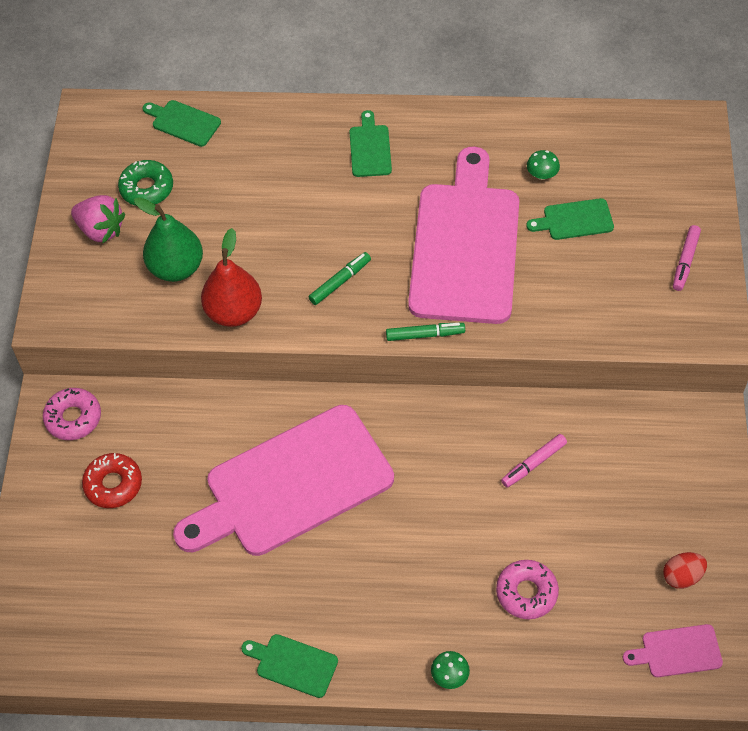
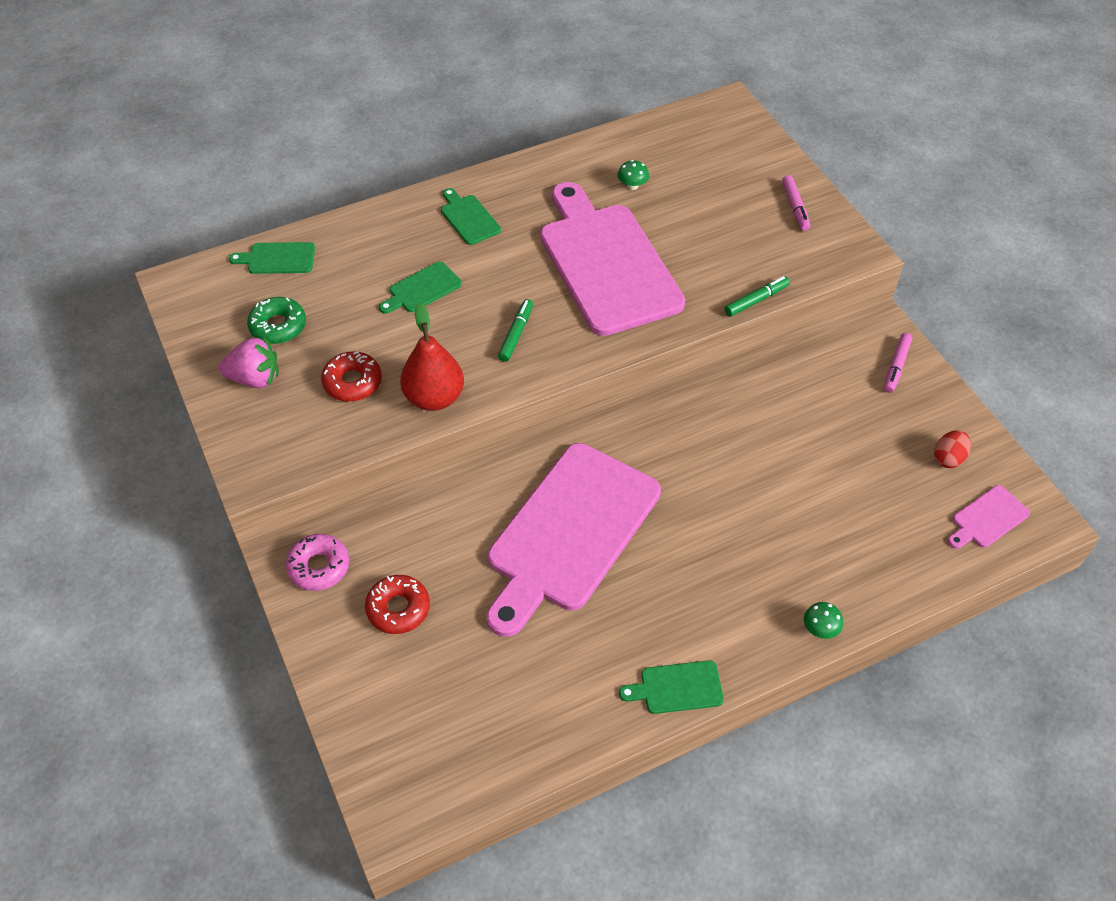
camera: 30 degrees left, 5 degrees down
(176, 268) = (352, 382): green pear -> red donut
(425, 335) = (622, 347): green marker -> green marker (756, 300)
(526, 592) = (835, 529): pink donut -> none
(533, 463) = (768, 423): pink marker -> pink marker (896, 366)
(574, 220) = (684, 210): green cutting board -> green cutting board (422, 289)

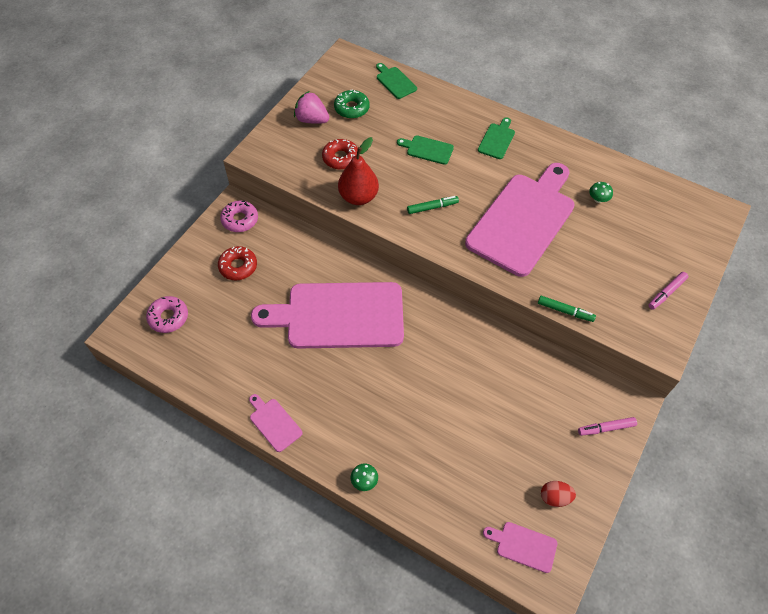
camera: 55 degrees right, 5 degrees up
(255, 378) = (312, 120): pink strawberry -> pink strawberry turned 150 degrees clockwise
(414, 739) = (168, 317): none -> pink donut
(677, 688) = (274, 423): green cutting board -> pink cutting board

